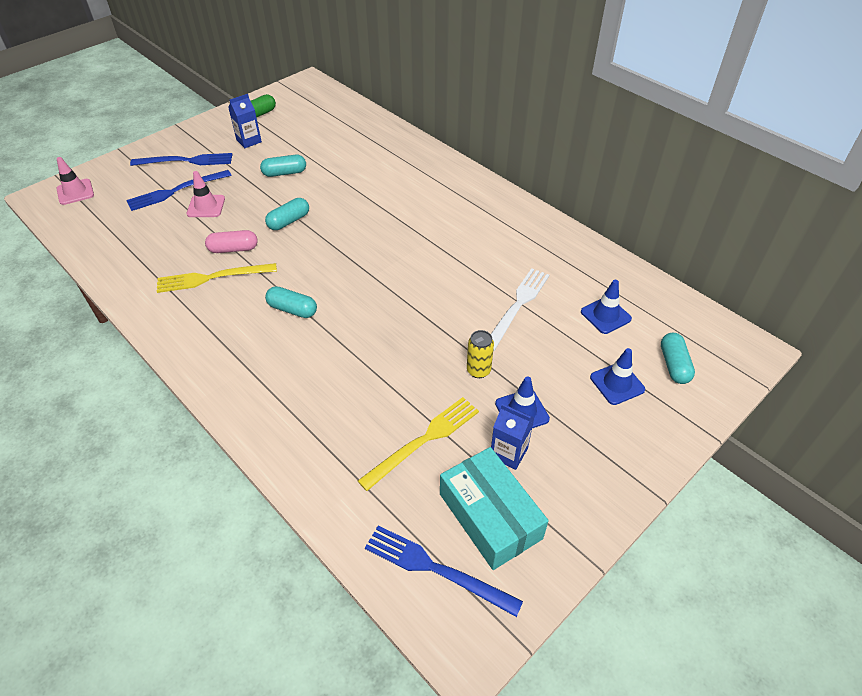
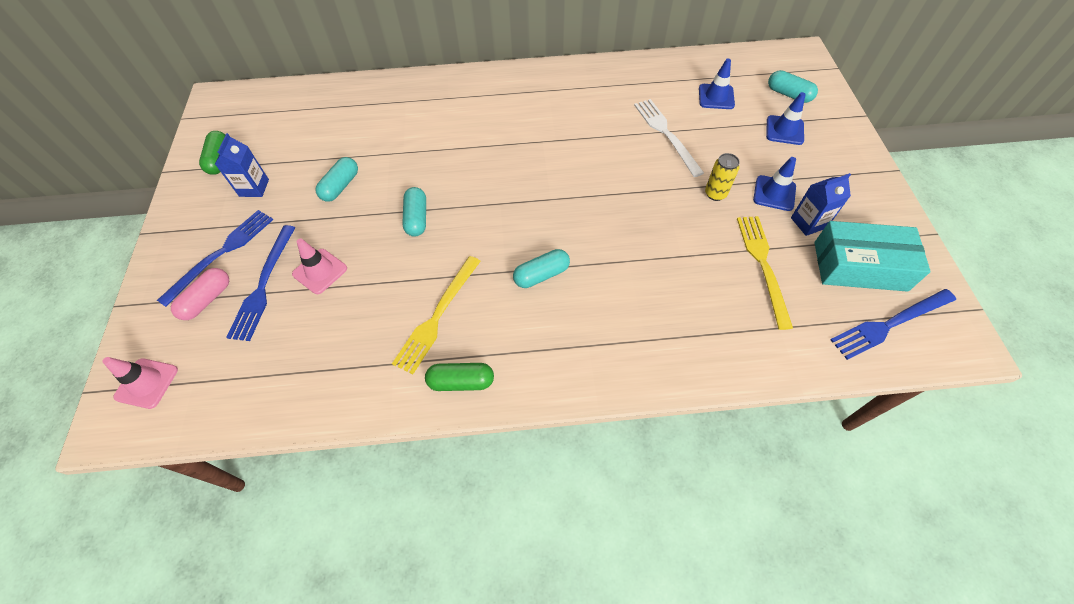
camera: 50 degrees left, 10 degrees up
(167, 318) = (461, 382): none -> green capsule
(233, 249) = (412, 279): pink capsule -> pink capsule (207, 300)

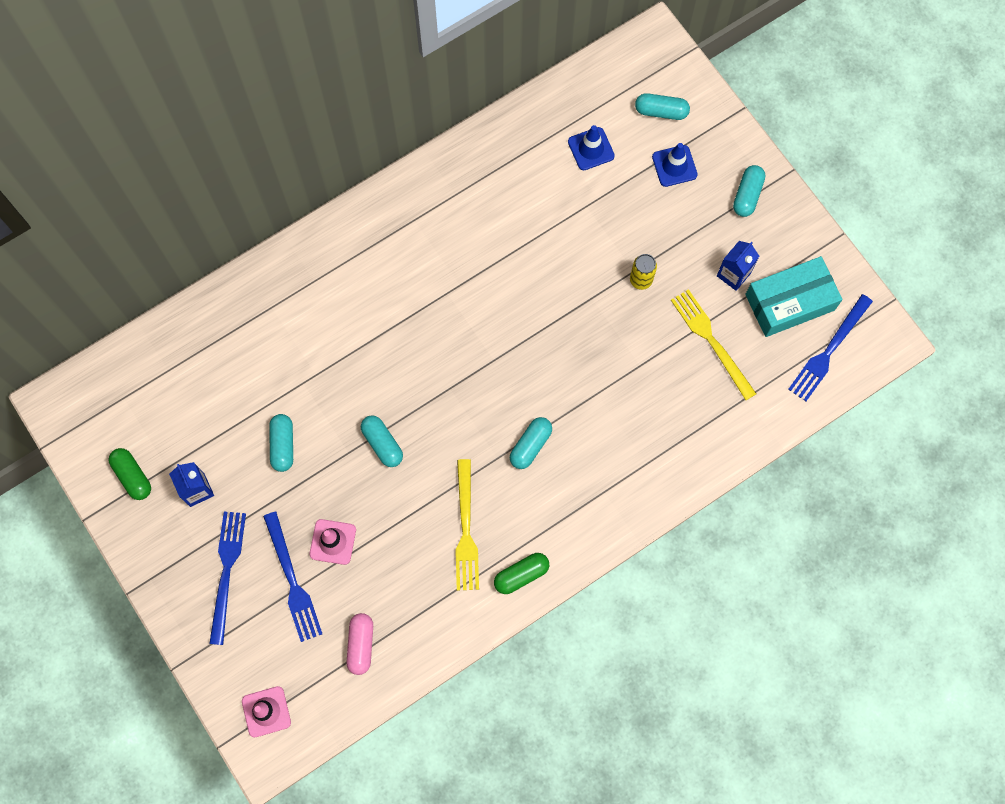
camera: 30 degrees left, 15 degrees up
(207, 300) = (253, 619): pink capsule -> pink capsule (361, 645)
(666, 134) = (564, 225): white fork -> none
(774, 193) = (692, 253): blue traffic cone -> none
(846, 172) = (747, 195): none -> turquoise capsule

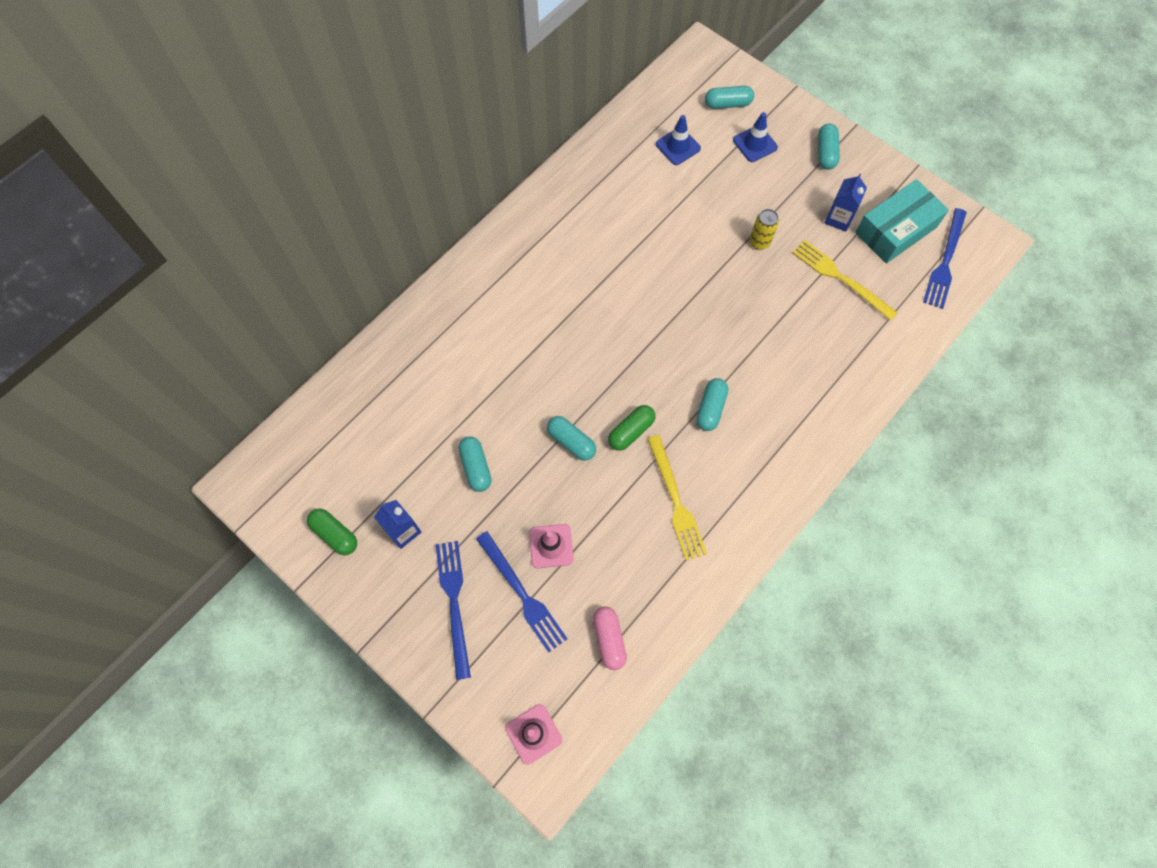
camera: 15 degrees left, 5 degrees down
(521, 575) = (742, 529): green capsule -> green capsule (631, 431)

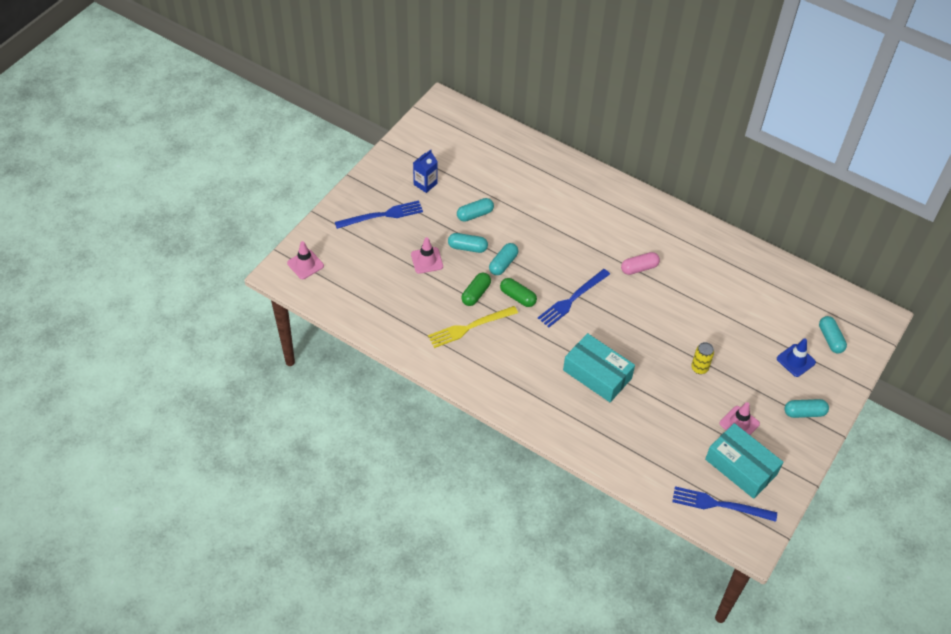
camera: 80 degrees right, 15 degrees down
(335, 534) = (418, 151): green capsule -> green capsule (476, 294)
(522, 594) = (392, 249): blue fork -> blue fork (572, 299)
(609, 639) = (368, 297): pink capsule -> pink capsule (639, 268)
(678, 146) = (774, 307): blue traffic cone -> none
(710, 408) = (545, 343): turquoise capsule -> turquoise capsule (467, 247)
(762, 356) = (597, 374): none -> turquoise box
(838, 219) = (739, 423): blue carton -> pink traffic cone
(840, 278) = (681, 426): yellow fork -> none

